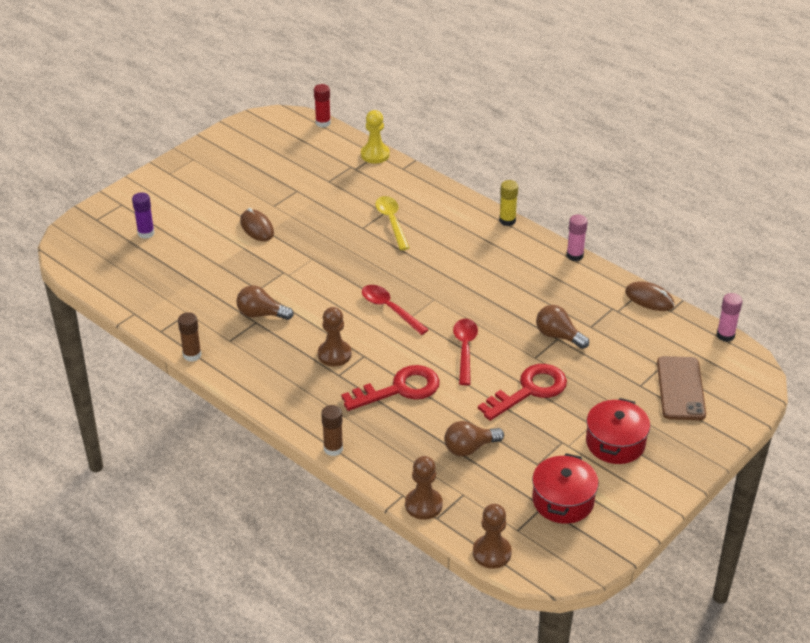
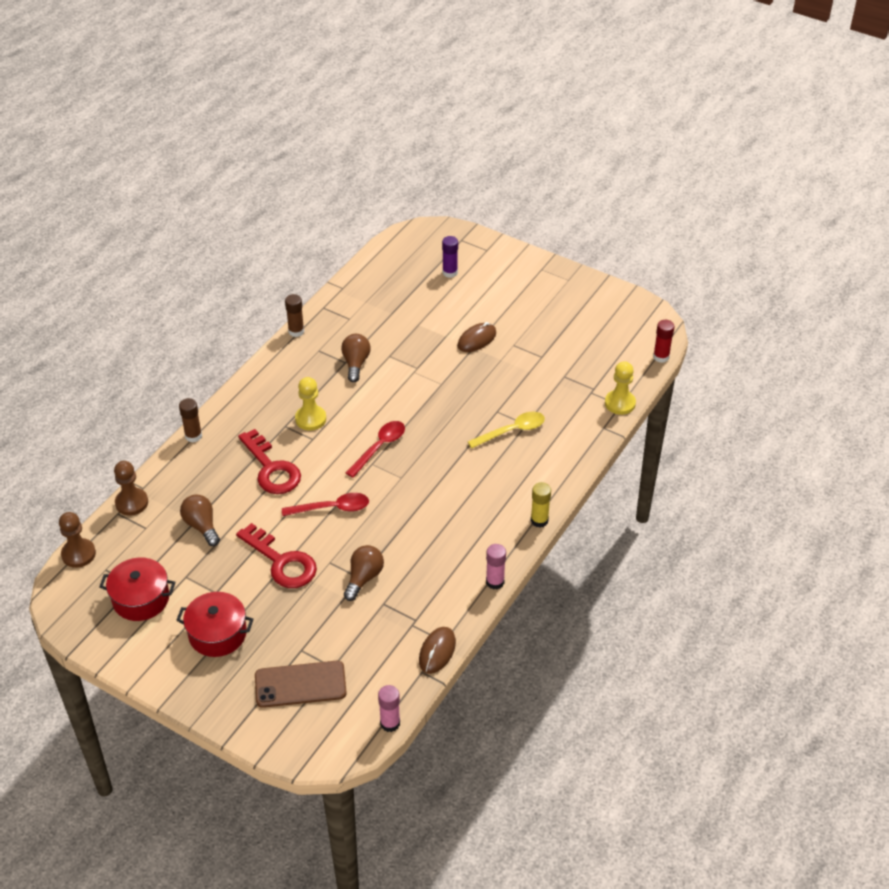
camera: 80 degrees right, 5 degrees up
(334, 354) = (310, 419): brown pawn -> yellow pawn

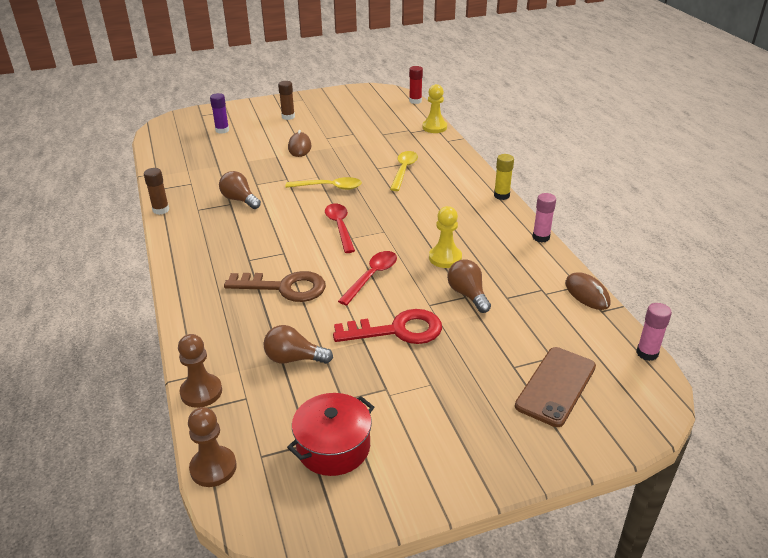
camera: 50 degrees left, 10 degrees down
(193, 436) = (181, 313): brown glue stick -> brown glue stick (288, 117)
(217, 633) = (439, 412): red pot -> none
(271, 469) = (285, 287): red key -> brown key
(310, 419) = (262, 244): yellow pawn -> yellow pawn (445, 258)
(431, 402) = (329, 187): none -> yellow spoon

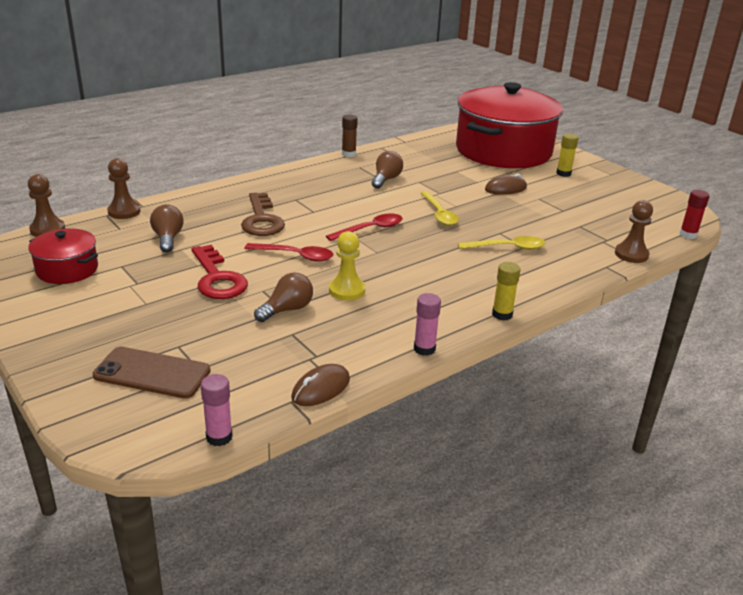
camera: 70 degrees right, 5 degrees down
(222, 130) = (503, 151): purple glue stick -> red pot
(288, 117) = (563, 173): brown glue stick -> yellow glue stick
(434, 127) = (631, 254): yellow pawn -> brown pawn

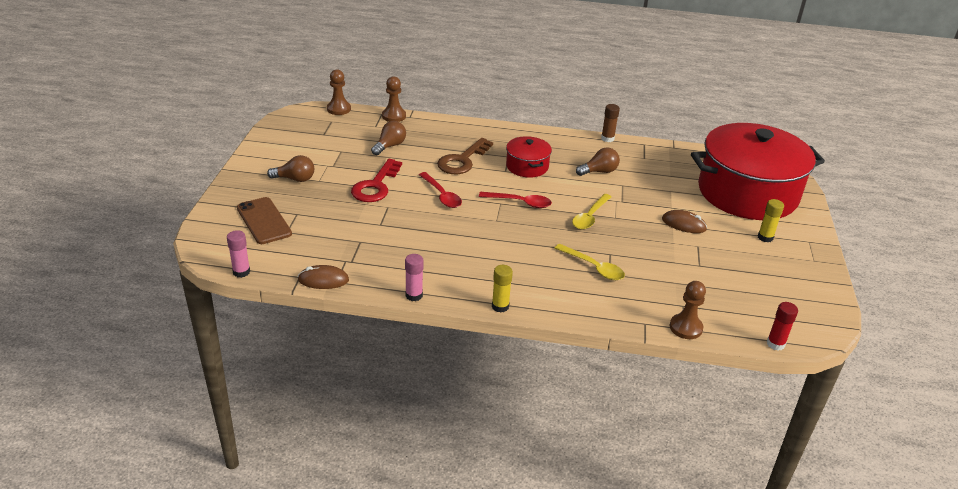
camera: 45 degrees right, 5 degrees up
(67, 269) = (313, 139): red pot -> red pot (527, 166)
(287, 309) = (381, 226): brown light bulb -> brown light bulb (295, 179)
(347, 290) = (433, 234): yellow pawn -> none

